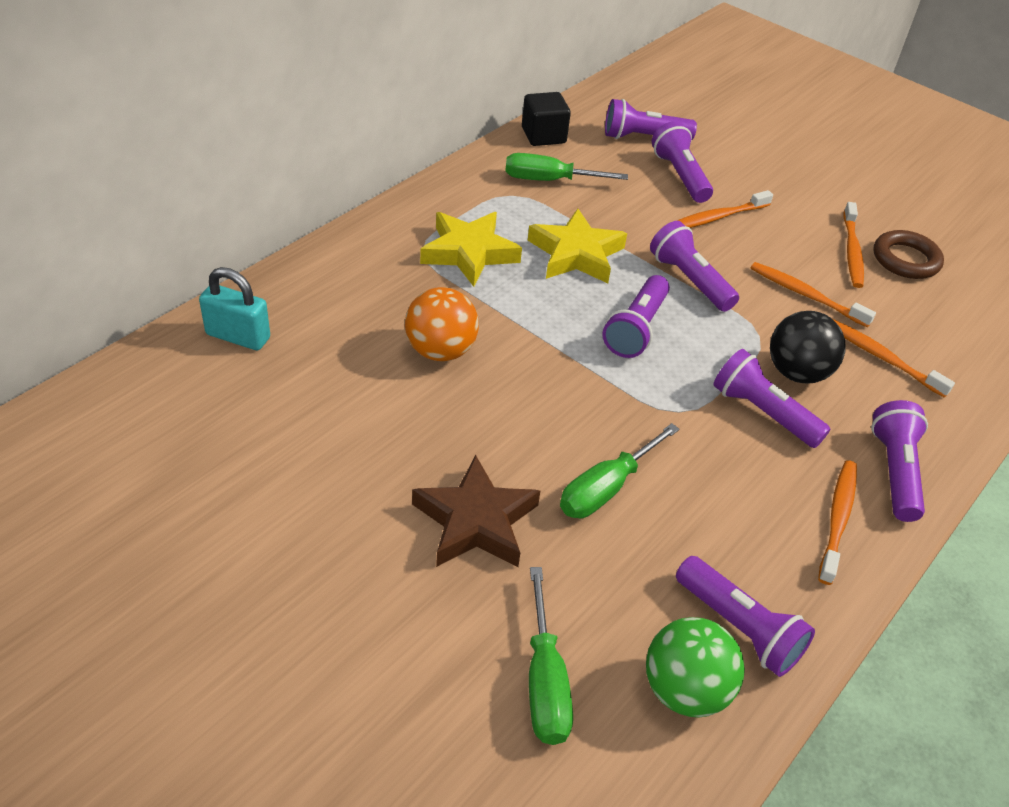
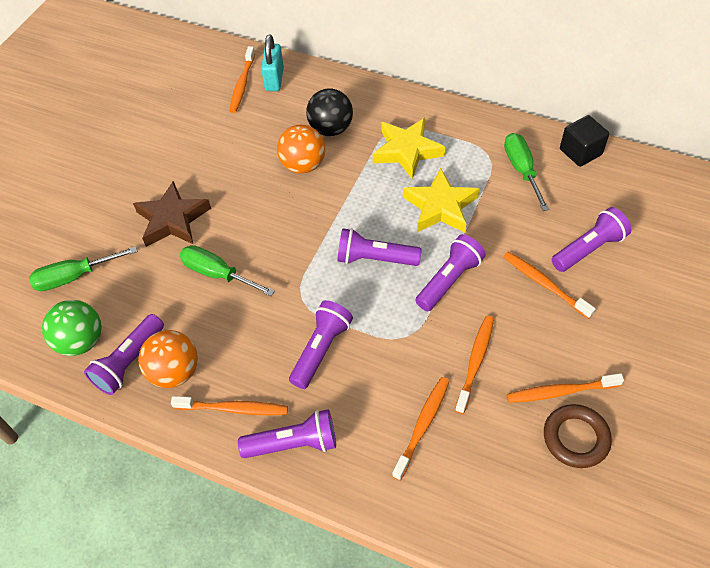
camera: 80 degrees right, 10 degrees up
(221, 374) = (242, 84): none -> orange toothbrush
(643, 137) = (628, 213): purple flashlight -> none
(768, 573) = (175, 372): none -> orange ball
(797, 373) = (375, 366): black ball -> black ball (331, 129)

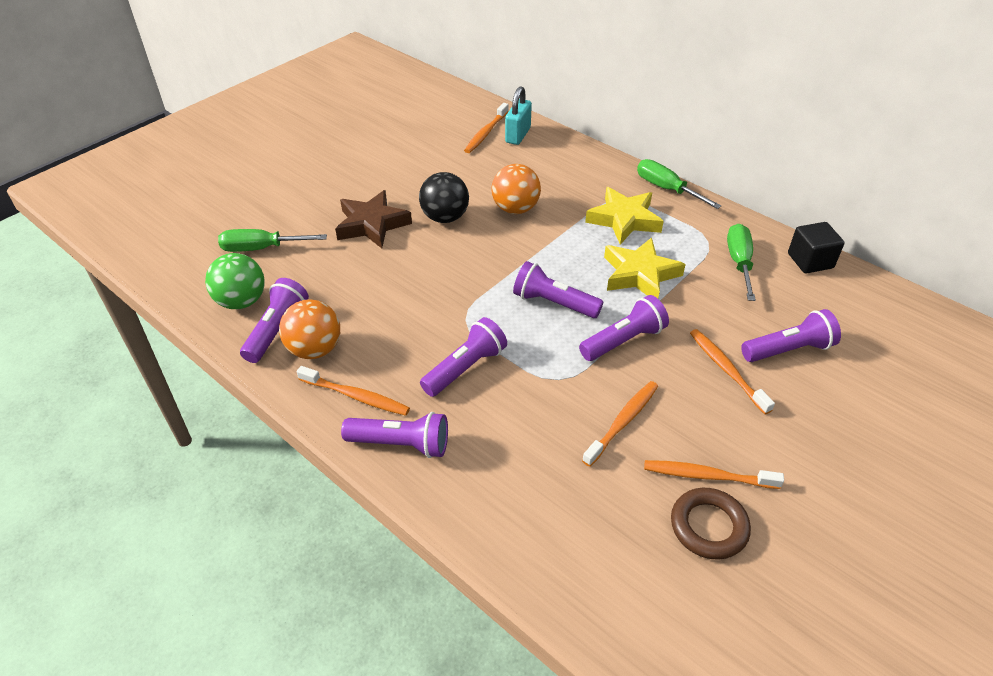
camera: 15 degrees right, 10 degrees down
(129, 362) = (277, 330): purple flashlight -> purple flashlight turned 150 degrees clockwise
(218, 274) = (393, 278): green screwdriver -> green screwdriver (667, 189)
(331, 129) = (555, 185): black ball -> black ball (445, 217)
(423, 425) = (542, 465): orange toothbrush -> none

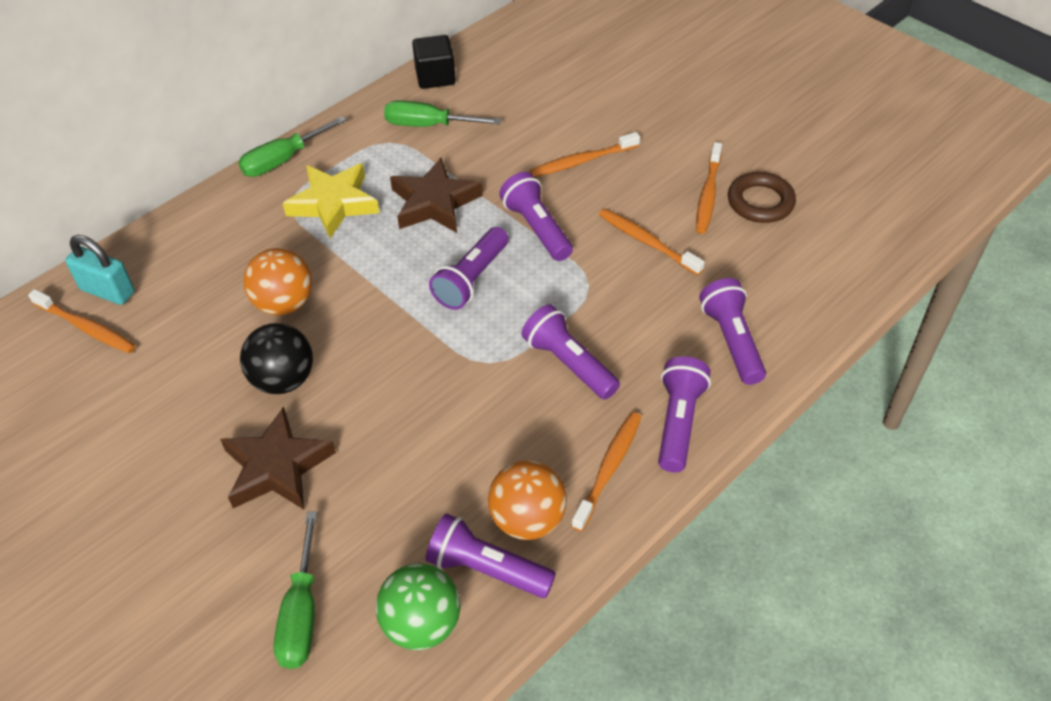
camera: 85 degrees left, 5 degrees up
(640, 274) = (434, 203): yellow star -> brown star
(788, 349) = (558, 116): purple flashlight -> purple flashlight (731, 341)

